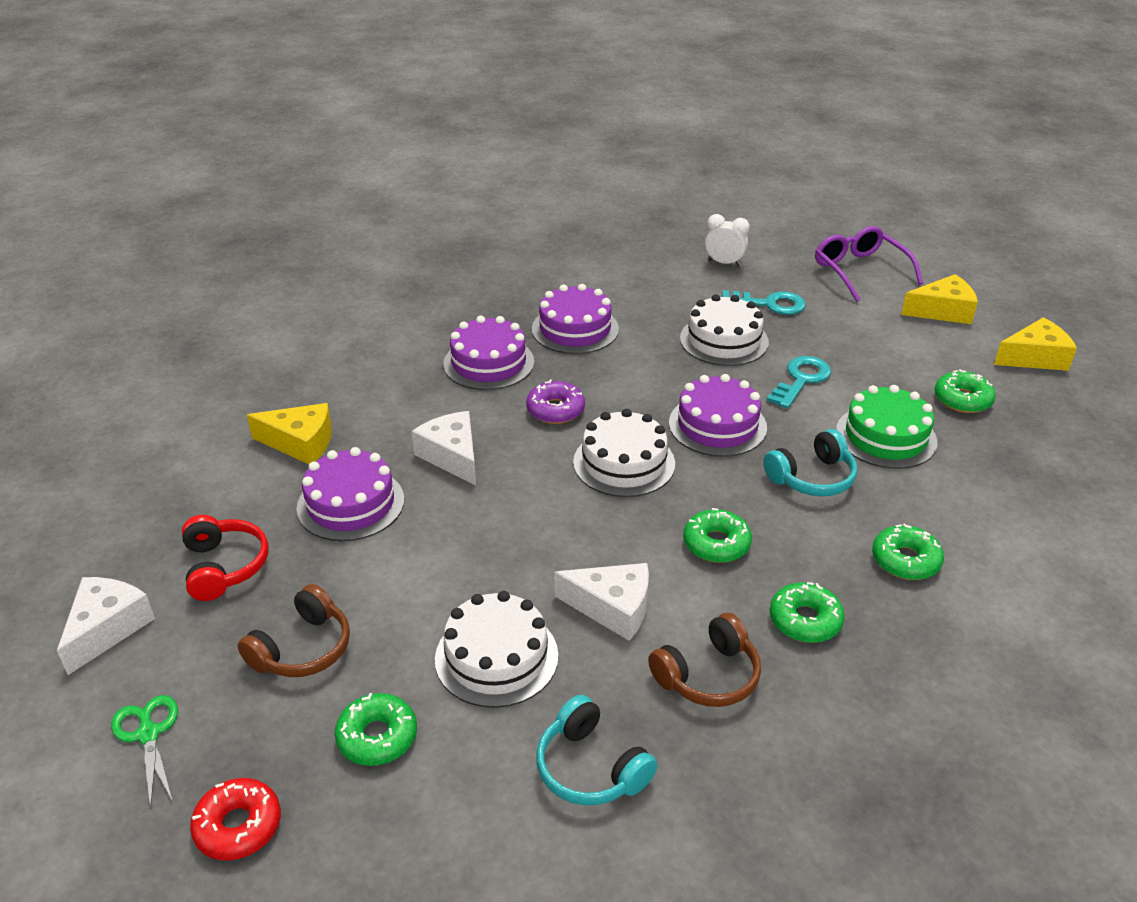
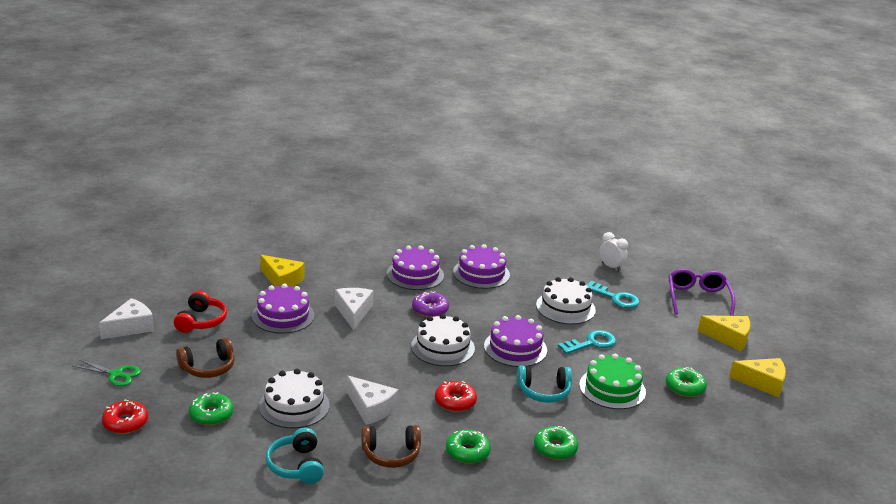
camera: 25 degrees right, 10 degrees down
(148, 734) = (116, 374): green scissors -> green scissors turned 105 degrees clockwise
(716, 544) = (455, 401): green donut -> red donut

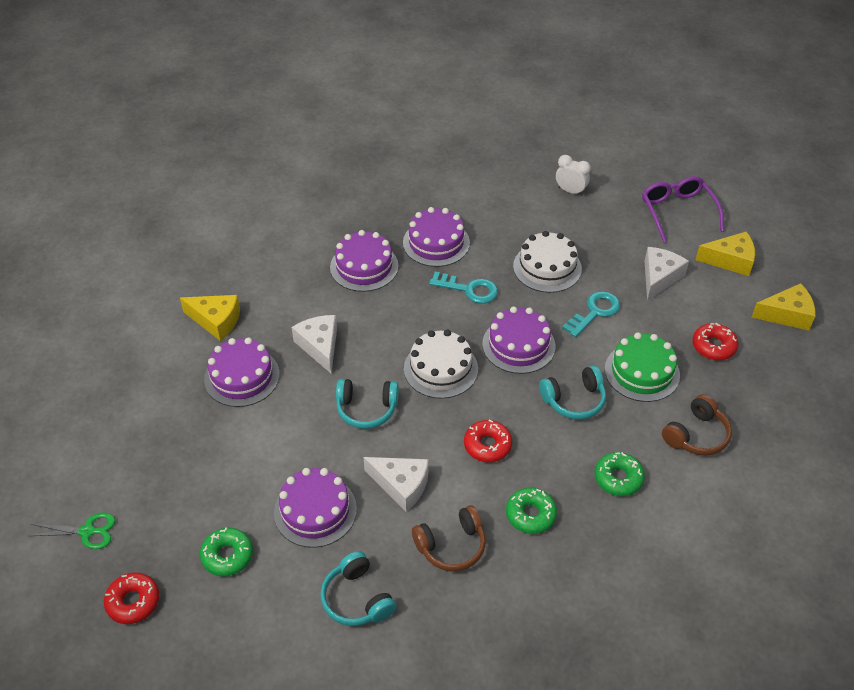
camera: 15 degrees left, 20 degrees up
(130, 327) = (70, 451): white cheese -> white cheese (659, 277)
(201, 321) = (150, 415): red headphones -> none
(208, 368) = (191, 485): brown headphones -> brown headphones (696, 435)
(294, 406) = (315, 510): white cake -> purple cake
(369, 357) = (366, 409): none -> turquoise headphones
(430, 309) = (403, 315): purple donut -> none
(615, 298) = (593, 236): turquoise key -> turquoise key (469, 289)
(685, 387) = (713, 346): green donut -> red donut

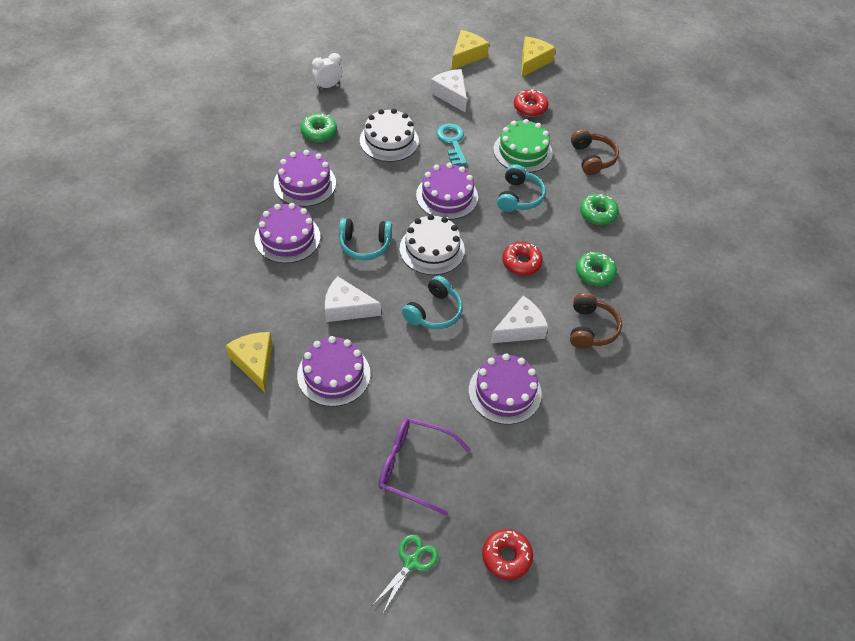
camera: 60 degrees left, 5 degrees up
(216, 321) = (255, 362): yellow cheese -> yellow cheese turned 75 degrees counterclockwise
(227, 556) = (506, 469): green donut -> green donut (319, 132)
(357, 599) = (598, 406): turquoise headphones -> turquoise headphones (364, 245)
(469, 289) = (370, 192): turquoise key -> none
(677, 212) = (401, 51): purple glasses -> purple glasses (414, 467)

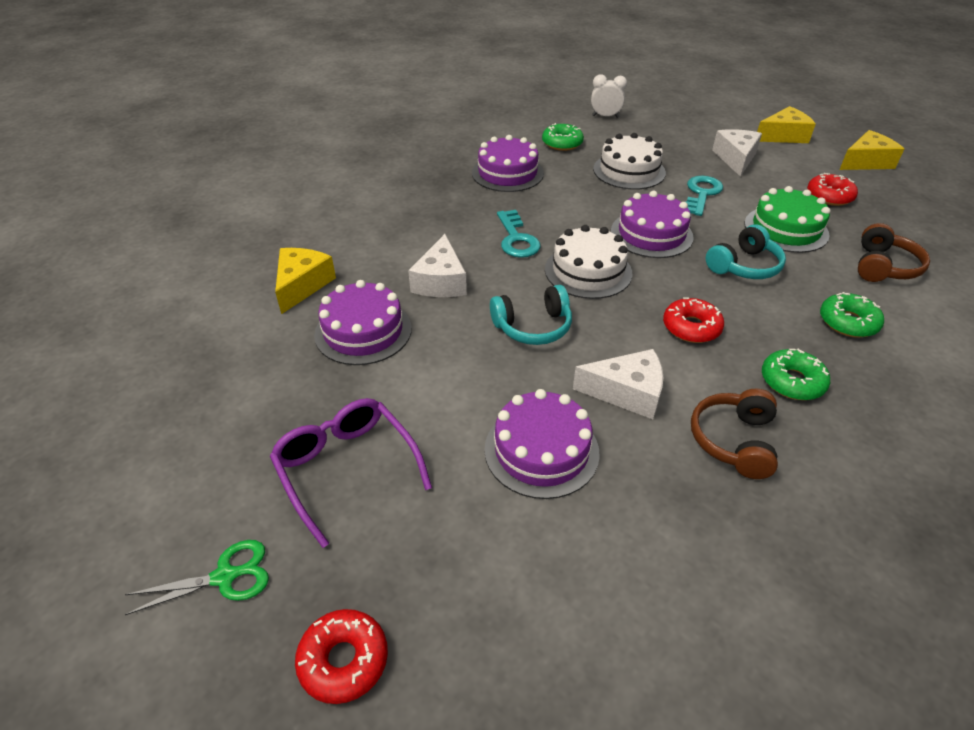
camera: 40 degrees right, 10 degrees down
(287, 237) = (446, 205): purple cake -> none
(346, 308) = (440, 281): white cheese -> white cheese turned 135 degrees counterclockwise
(364, 245) = (516, 239): turquoise headphones -> turquoise key
(591, 328) = (733, 441): brown headphones -> brown headphones turned 150 degrees clockwise

